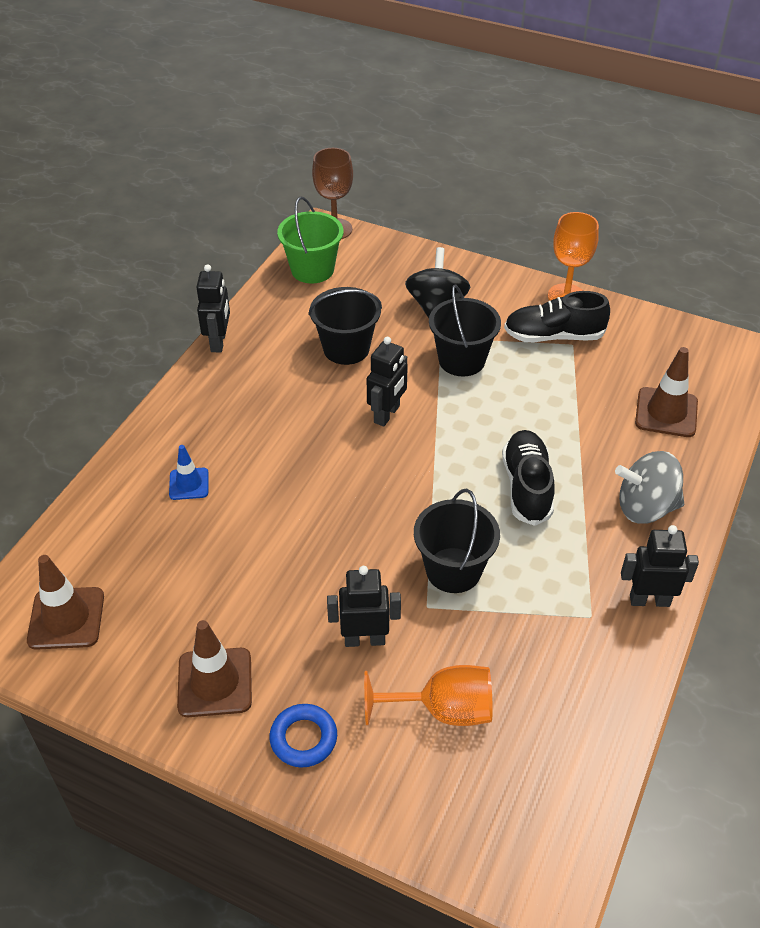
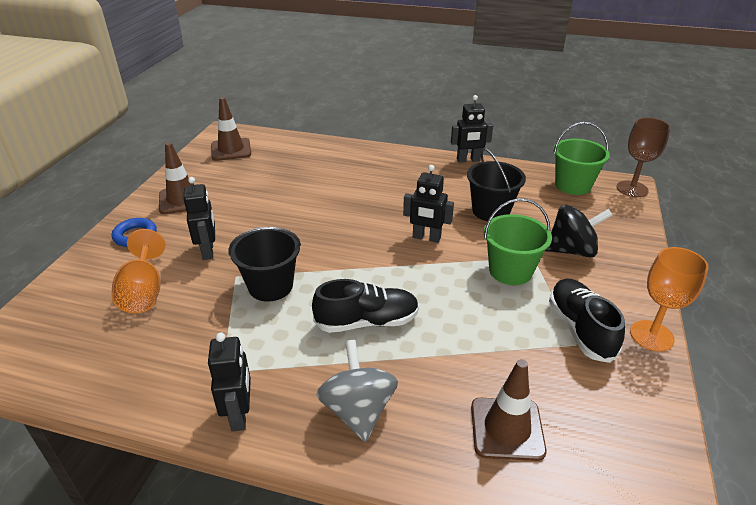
camera: 80 degrees right, 10 degrees down
(189, 484) = (335, 169): blue traffic cone -> none
(461, 360) = (510, 271): black bucket -> green bucket

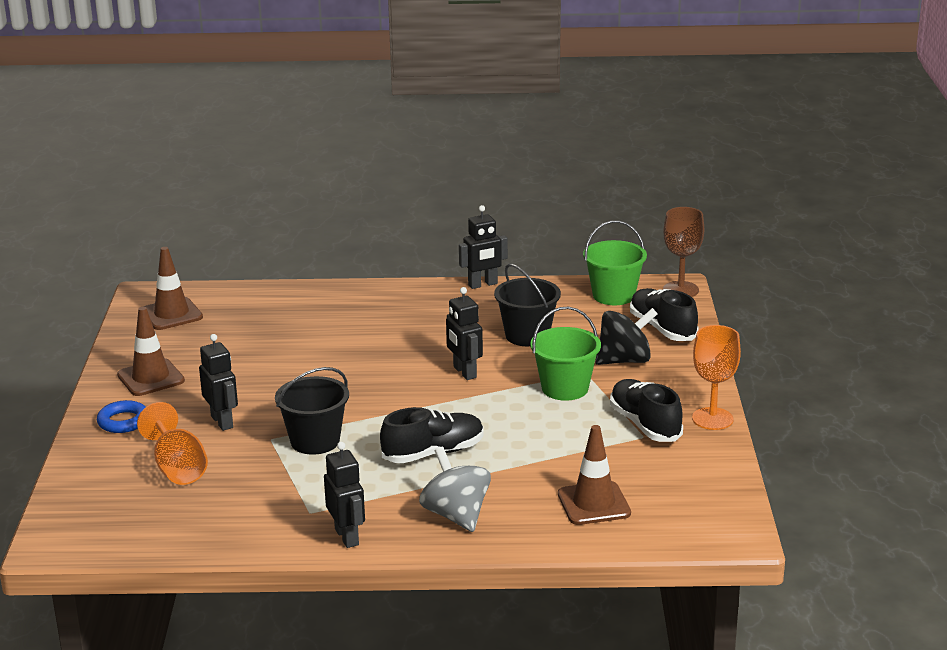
camera: 15 degrees left, 10 degrees down
(426, 238) = (464, 372): black robot -> black robot turned 60 degrees clockwise
(611, 223) = (662, 328): none -> black shoe

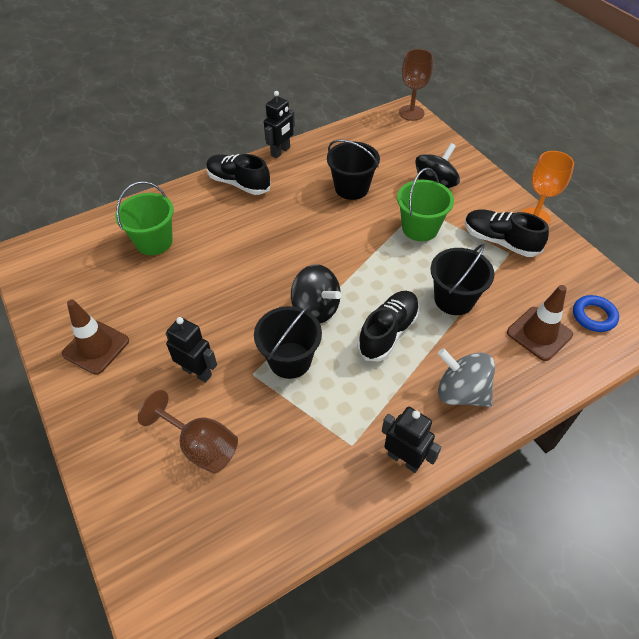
camera: 30 degrees left, 25 degrees up
(123, 421) = (109, 411): blue ring -> blue ring (593, 316)
(171, 314) = (61, 267): brown traffic cone -> none
(177, 468) = (200, 446): orange goblet -> brown goblet
(380, 415) = (315, 309): none -> black spinning top
(464, 372) = (339, 240): black robot -> none
(533, 451) = (454, 299): none -> black bucket
(613, 295) = (375, 132): green bucket -> green bucket (154, 242)
(662, 328) = (431, 150): black shoe -> black shoe (238, 183)

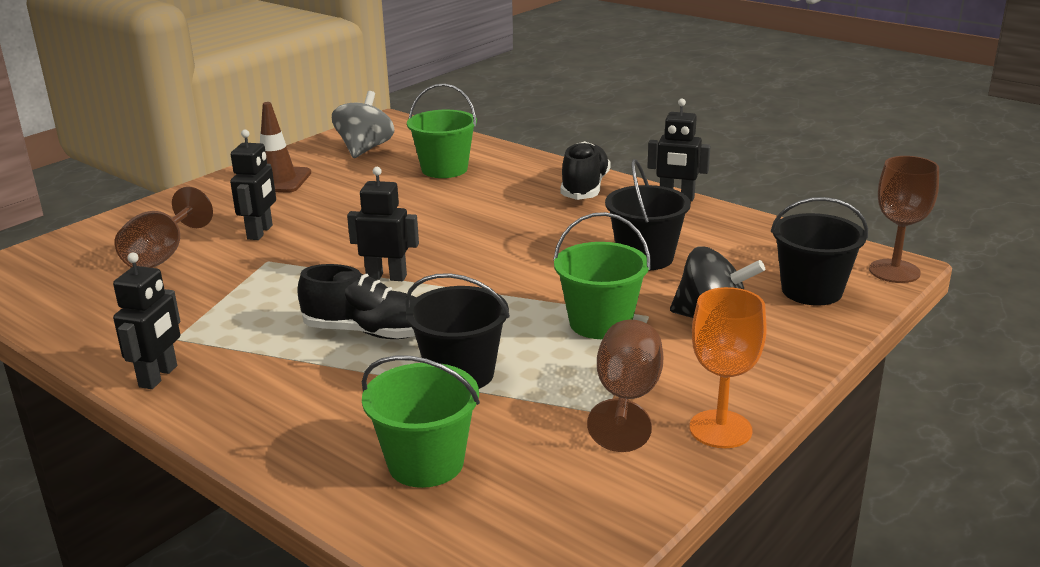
camera: 70 degrees right, 25 degrees down
(290, 360) = (295, 277): black bucket -> black bucket (811, 291)
(315, 309) = (386, 277): black spinning top -> black robot
(461, 392) = (279, 404): grey spinning top -> grey spinning top (365, 149)
(500, 241) = (627, 399): black shoe -> brown goblet
(539, 333) = (426, 463): brown traffic cone -> green bucket
(593, 316) = (498, 522): blue ring -> none

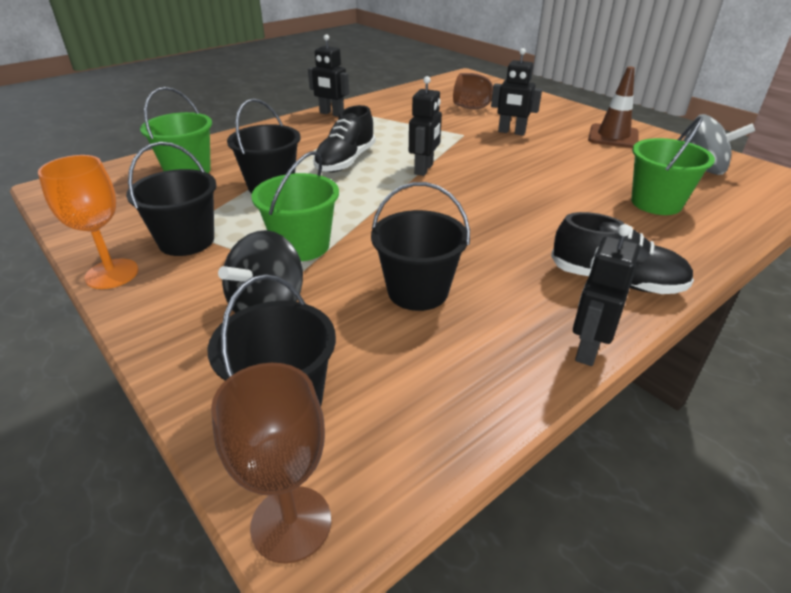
camera: 100 degrees right, 10 degrees up
(627, 399) = (186, 241): brown goblet -> black bucket

